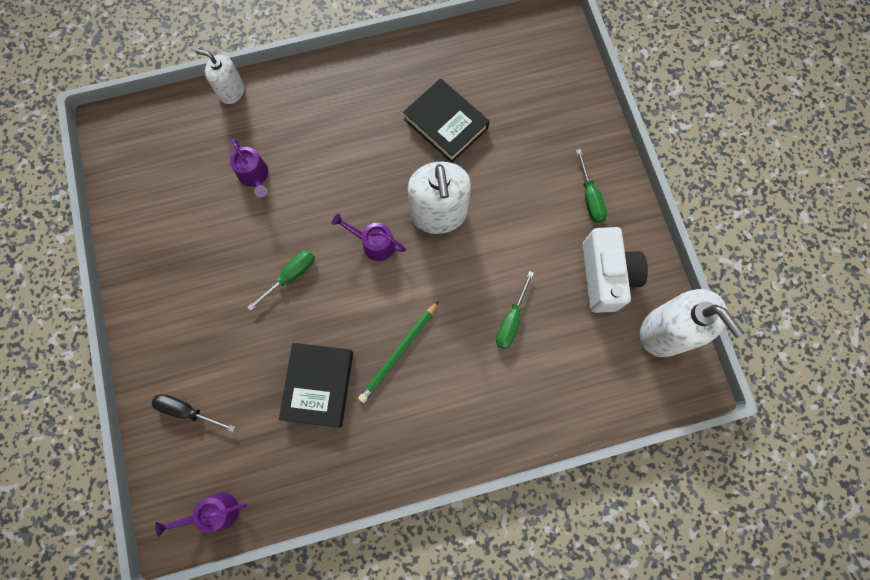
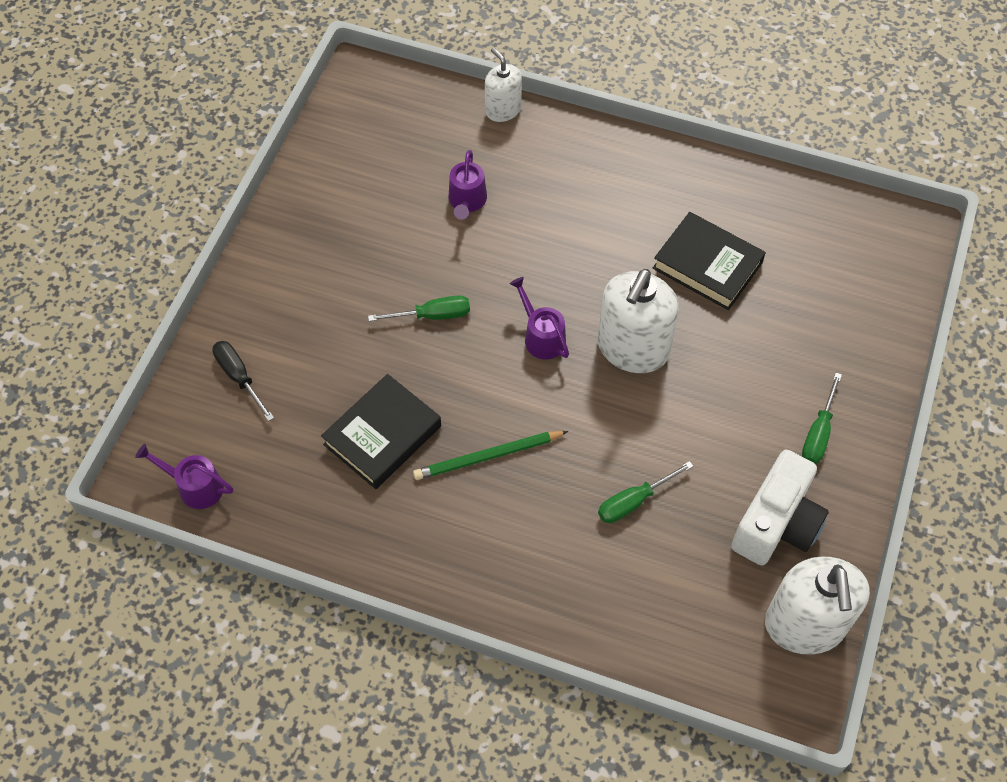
camera: 35 degrees right, 15 degrees down
(446, 124) = (707, 265): black book -> black book turned 45 degrees counterclockwise

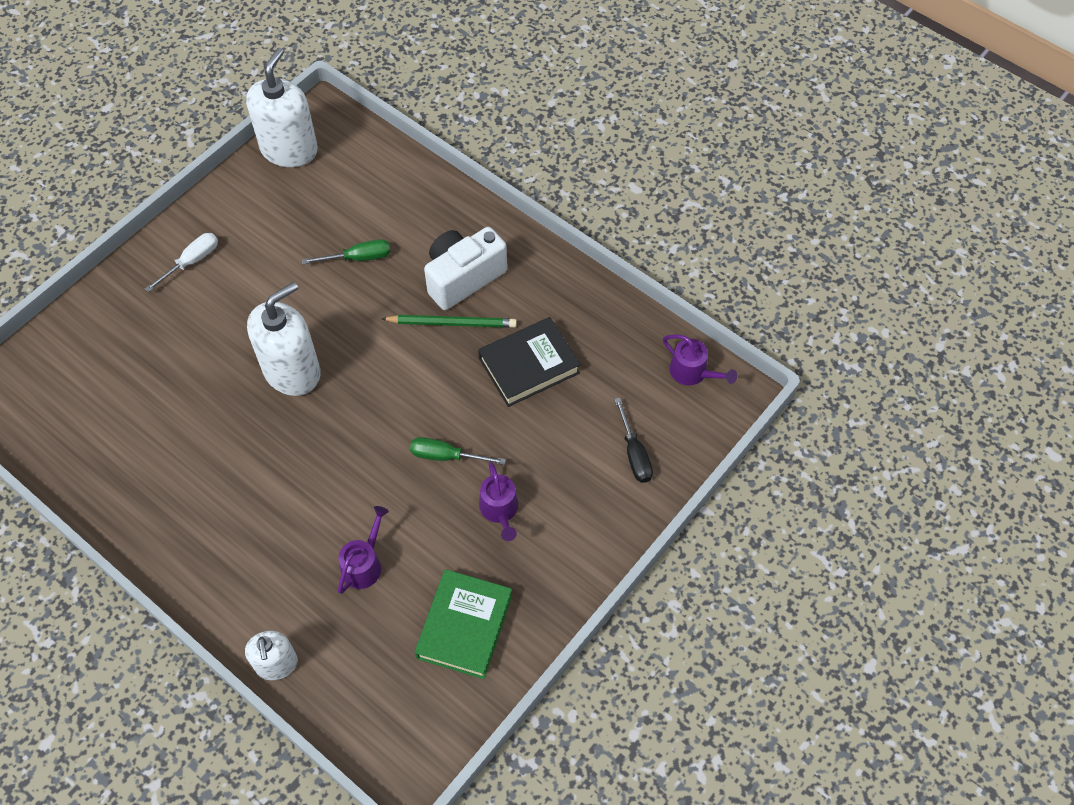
camera: 160 degrees left, 0 degrees up
(354, 181) = (464, 626): none -> green book
(541, 337) = (362, 406): purple watering can -> purple watering can (500, 510)
(707, 265) = (184, 423): black book -> none
(776, 524) = (266, 212): white camera -> white camera (463, 278)
(818, 433) = (192, 261): green screwdriver -> white screwdriver

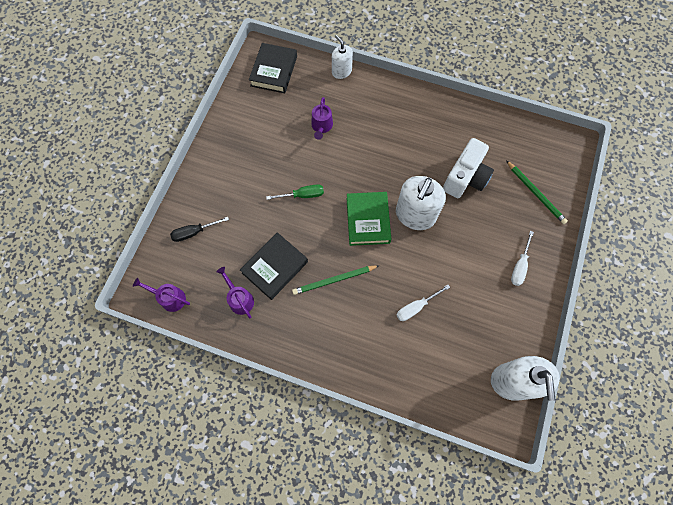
camera: 160 degrees right, 10 degrees up
(99, 345) = (535, 193): none -> green pencil
(358, 258) = (416, 307): green screwdriver -> white screwdriver
(402, 711) = (274, 71): none -> black book
(463, 278) = (340, 316): white camera -> white camera (465, 178)
(464, 626) = (258, 114): green book -> green book (368, 220)
(500, 510) = (261, 175): purple watering can -> purple watering can (239, 299)
(634, 453) = (194, 232): black screwdriver -> black screwdriver turned 75 degrees counterclockwise

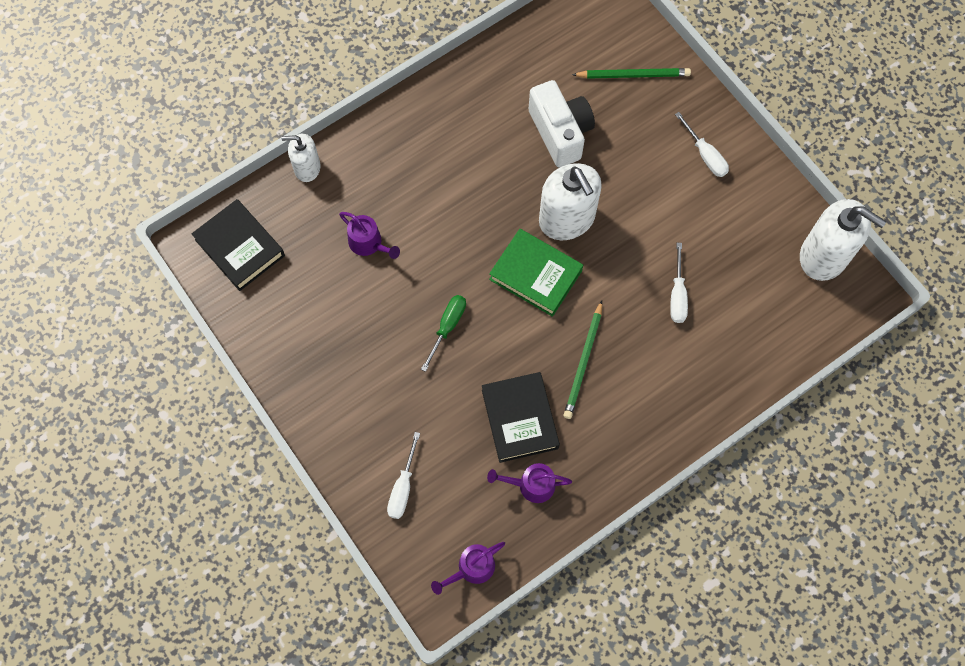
camera: 55 degrees left, 0 degrees up
(194, 232) = (403, 487): black screwdriver -> white screwdriver

